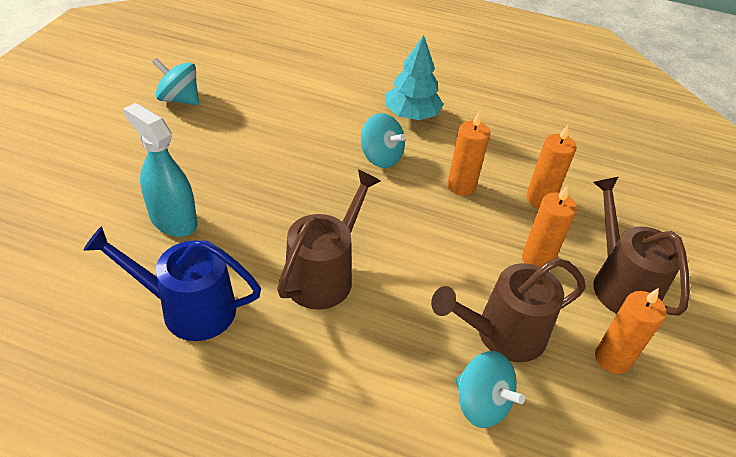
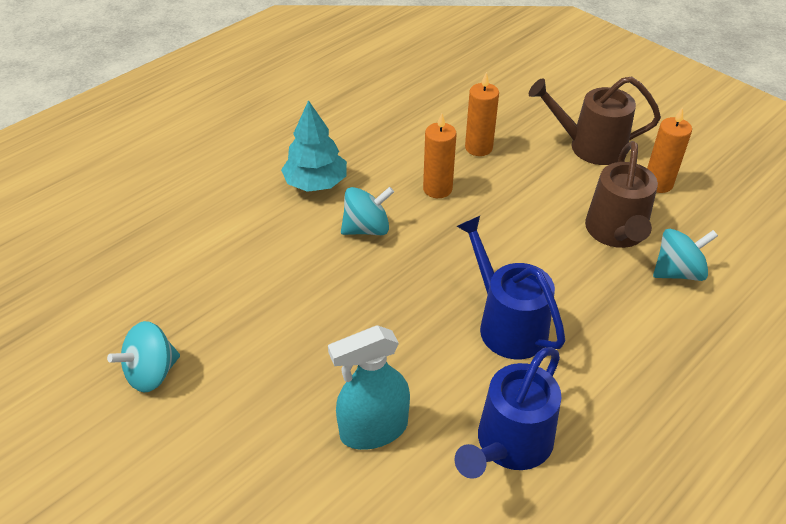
camera: 60 degrees left, 0 degrees up
(324, 275) = (507, 324): brown watering can -> blue watering can
(537, 259) = (546, 180): orange candle -> none

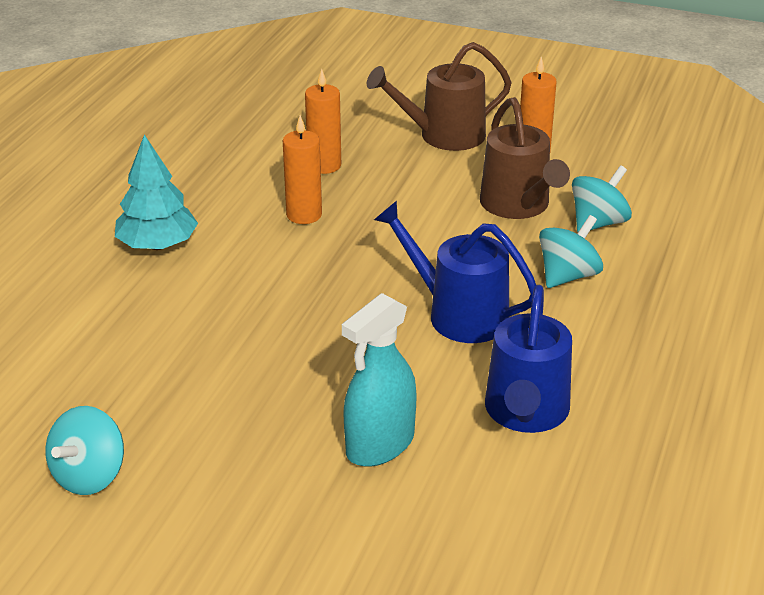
camera: 25 degrees left, 10 degrees down
(367, 228) = (249, 272): turquoise spinning top -> turquoise spinning top (568, 276)

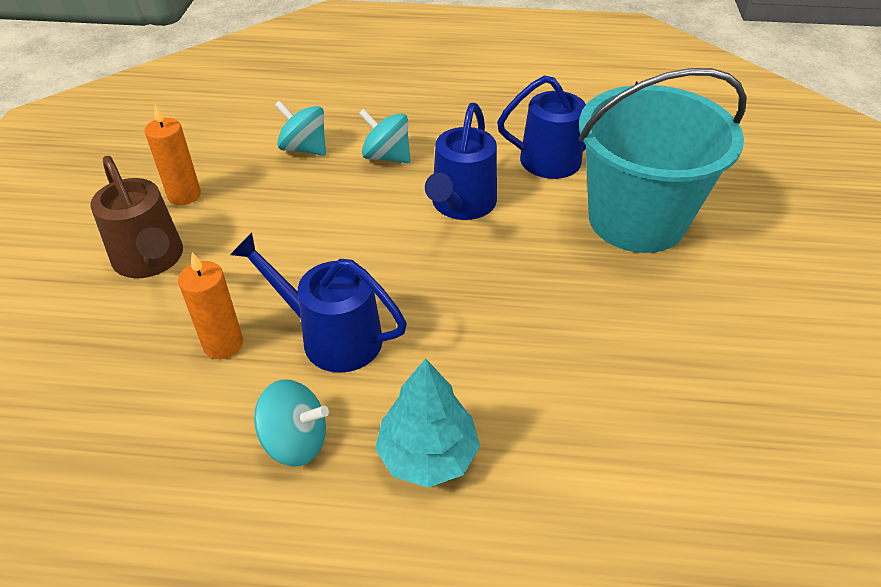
camera: 105 degrees left, 10 degrees up
(89, 476) = (788, 380): turquoise spinning top -> turquoise spinning top (295, 441)
(304, 215) = (332, 337): orange candle -> blue watering can
(380, 445) = (636, 219): turquoise spray bottle -> turquoise bucket
(518, 205) = (284, 193): brown watering can -> none

